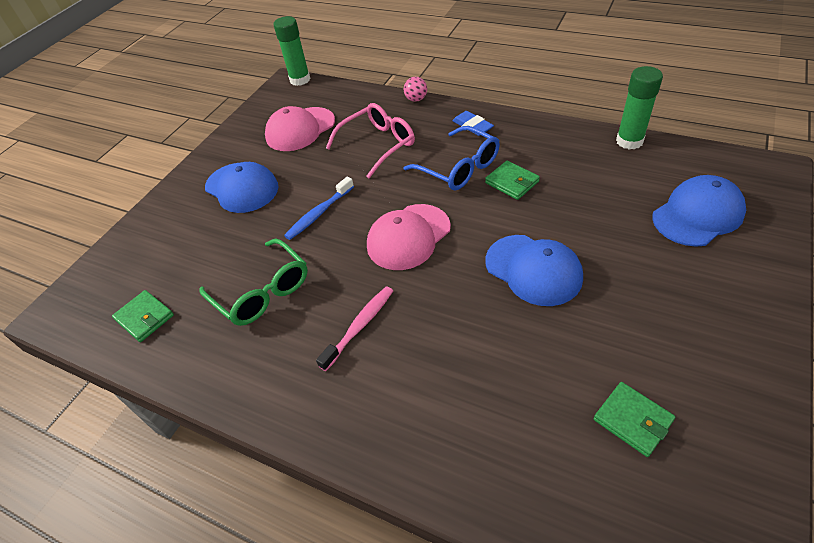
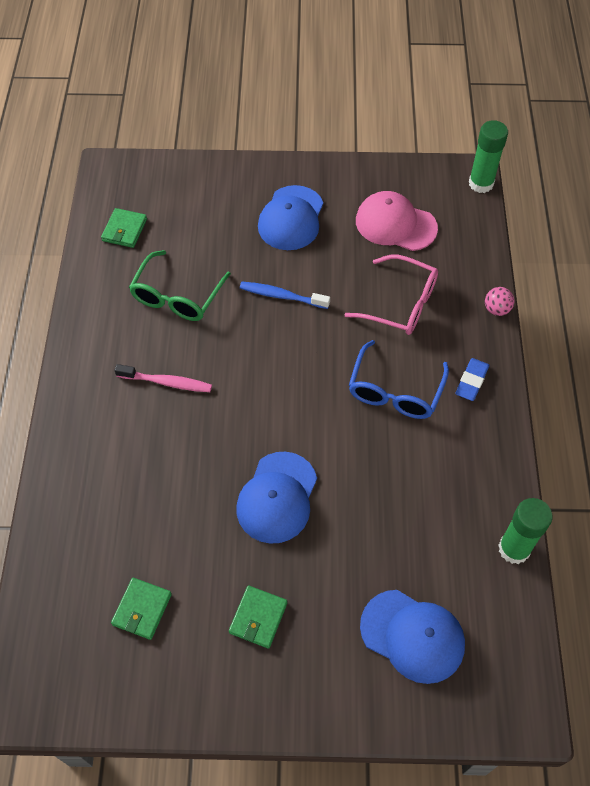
camera: 60 degrees right, 10 degrees up
(408, 237) = (280, 381): pink cap -> none
(512, 182) = (393, 446): green wallet -> green wallet (258, 618)

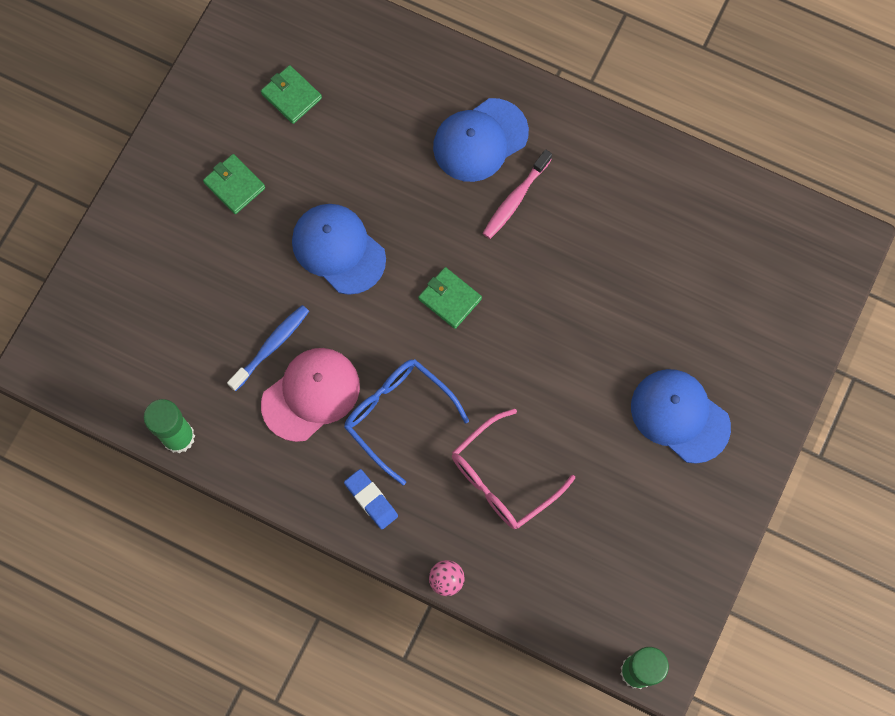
camera: 115 degrees right, 15 degrees up
(124, 230) = (741, 228): green wallet -> green wallet (449, 299)
(177, 296) = (621, 249): green glasses -> none
(281, 296) = (572, 356): blue toothbrush -> blue toothbrush (271, 346)
(395, 224) = (618, 531): pink cap -> pink cap (311, 394)
(412, 636) = (151, 304): blue cap -> blue cap (480, 140)

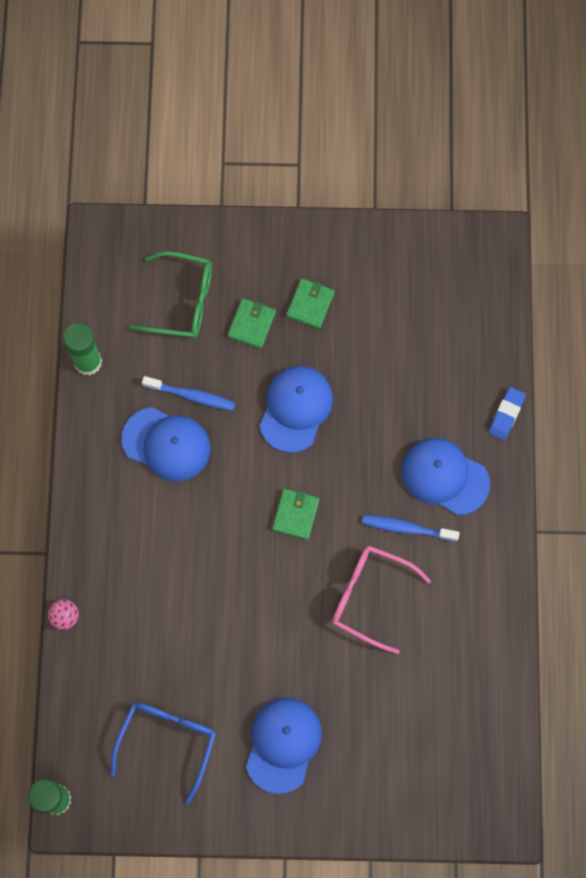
camera: 65 degrees right, 0 degrees up
(162, 311) = (181, 301): none -> green glasses
(291, 96) = (408, 311): green wallet -> green wallet (251, 324)
(311, 394) = (166, 444): pink cap -> blue cap
(371, 500) = (103, 529): blue eraser -> blue eraser (506, 414)
(398, 416) = (180, 519): blue glasses -> blue glasses (167, 742)
(503, 478) = (167, 624): pink glasses -> pink glasses (371, 597)
(515, 199) = (406, 528): pink toothbrush -> blue toothbrush

